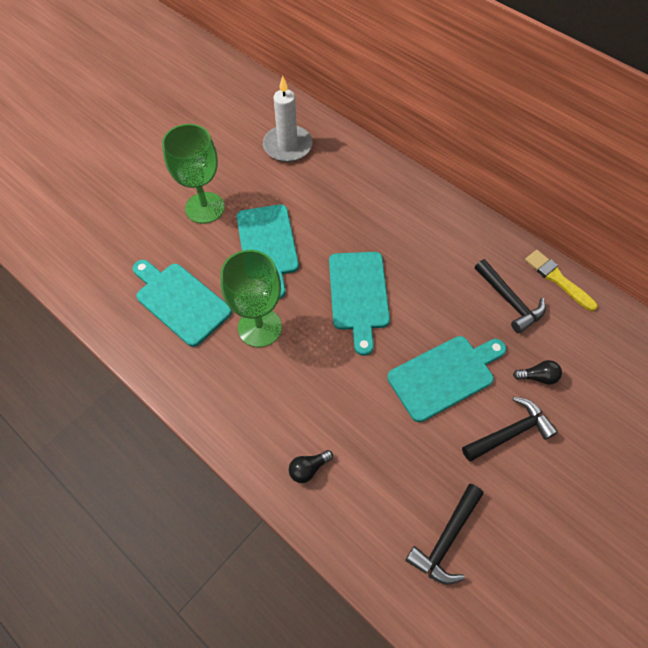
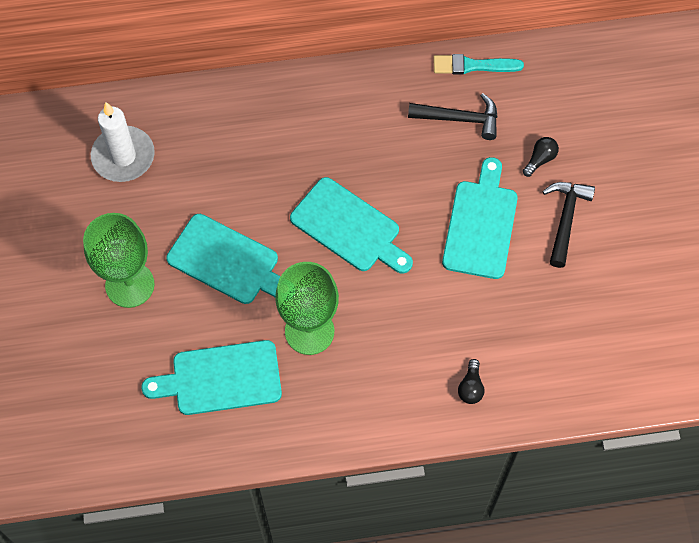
camera: 50 degrees left, 5 degrees up
(446, 539) = (604, 332): black hammer -> none
(557, 279) = (473, 66): yellow brush -> turquoise brush

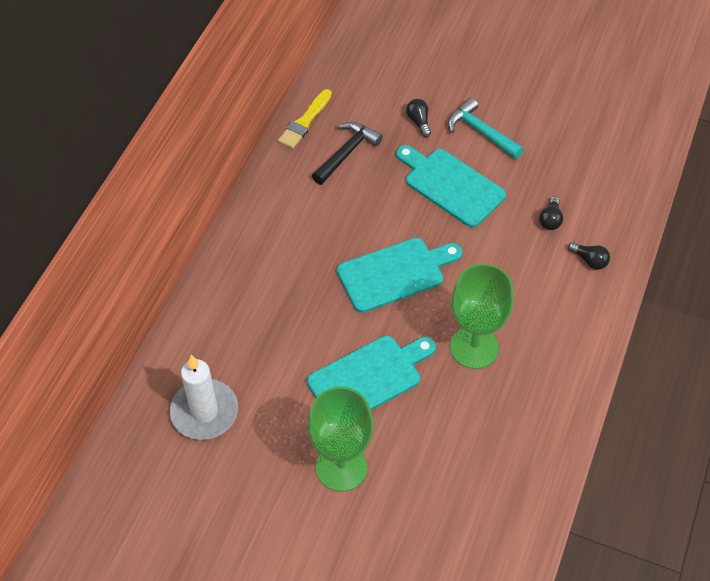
camera: 60 degrees left, 10 degrees down
(221, 378) = (479, 436): turquoise cutting board -> none
(473, 66) = (305, 121): turquoise brush -> yellow brush
(497, 331) = (550, 220): none -> black light bulb
(565, 219) = (481, 132): black hammer -> turquoise hammer

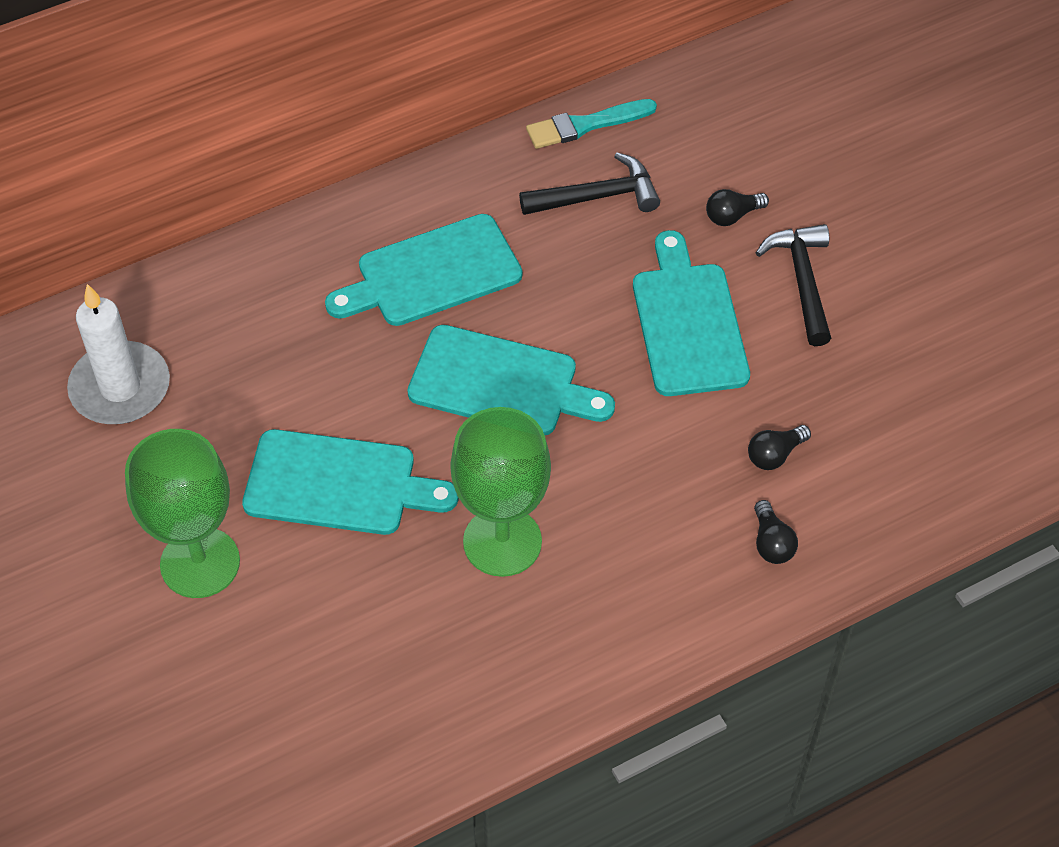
camera: 40 degrees right, 0 degrees up
(305, 121) = (586, 125): yellow brush -> turquoise brush
(305, 243) = (432, 273): none -> turquoise cutting board
(419, 122) = (732, 216): black light bulb -> black light bulb turned 135 degrees counterclockwise
(481, 132) = (802, 281): turquoise hammer -> black hammer

